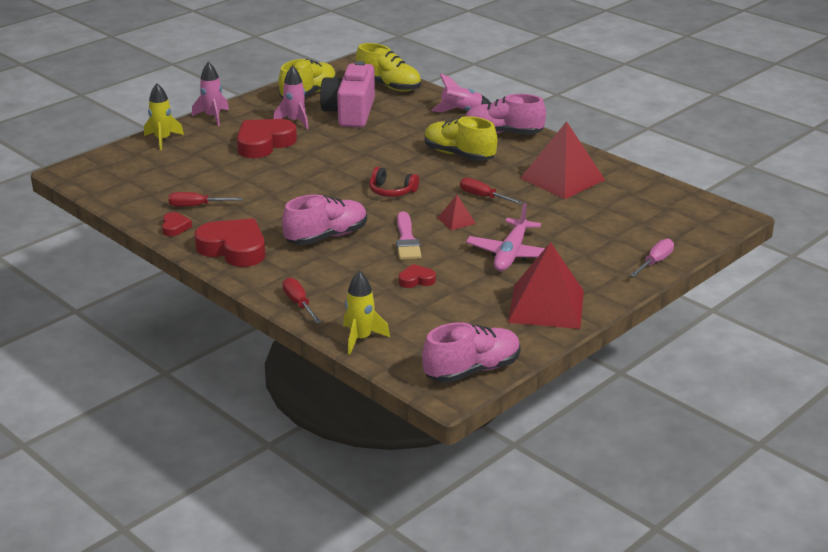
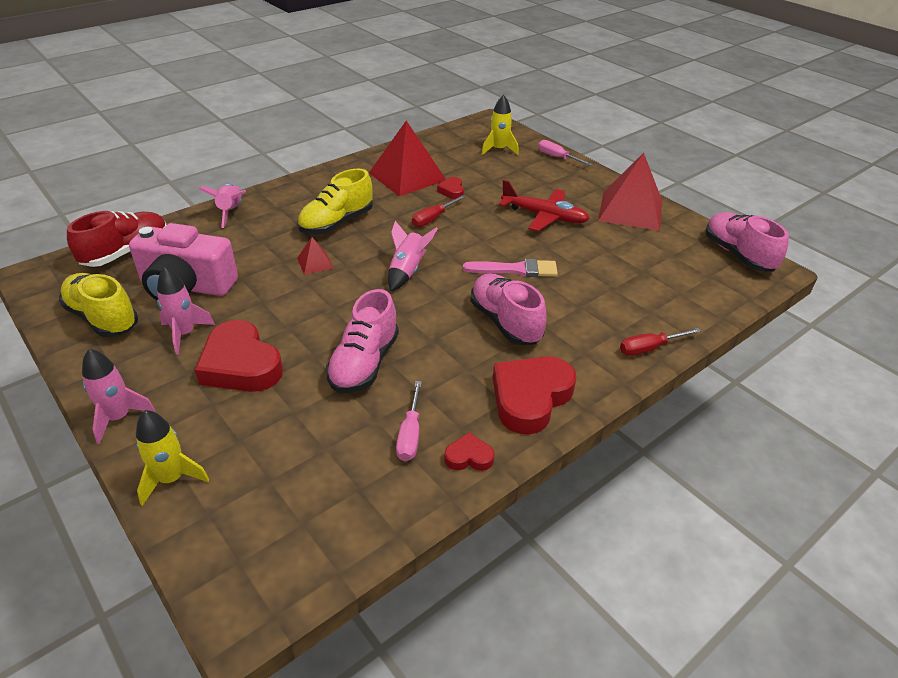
camera: 85 degrees left, 10 degrees up
(196, 206) = (410, 434): red screwdriver -> pink screwdriver
(361, 338) = (705, 310): yellow rocket -> yellow rocket (499, 149)
(389, 86) = (126, 252): yellow shoe -> red shoe
(391, 191) = (407, 271): red headphones -> pink rocket
(416, 280) = (594, 270): red heart -> red heart (452, 191)
(456, 220) = (479, 238): red pyramid -> red pyramid (315, 263)
(503, 133) = (298, 194): pink shoe -> pink shoe (364, 363)
(511, 254) = (544, 216): pink plane -> red plane

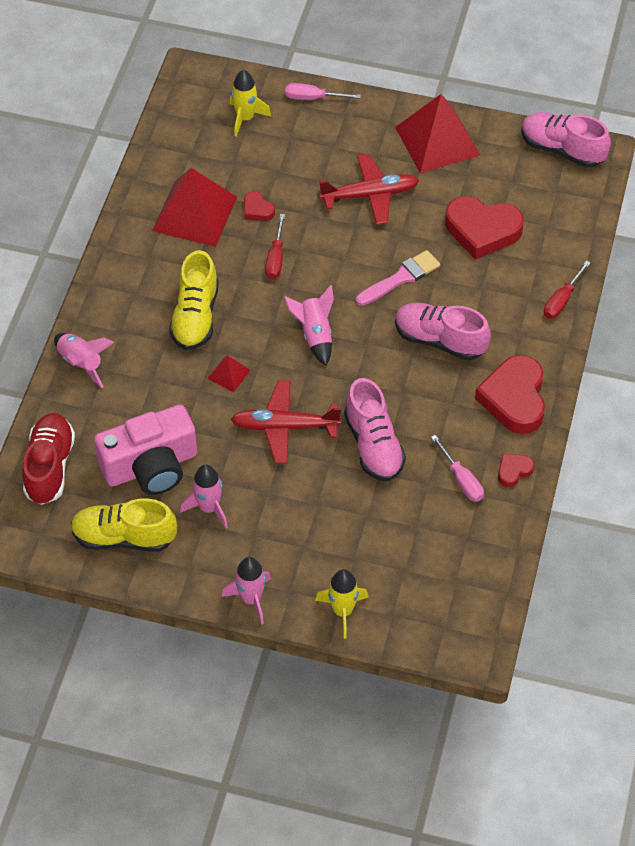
camera: 35 degrees left, 15 degrees up
(240, 365) = (285, 504): red heart -> red heart (482, 230)
(311, 314) = (285, 427): none -> red plane

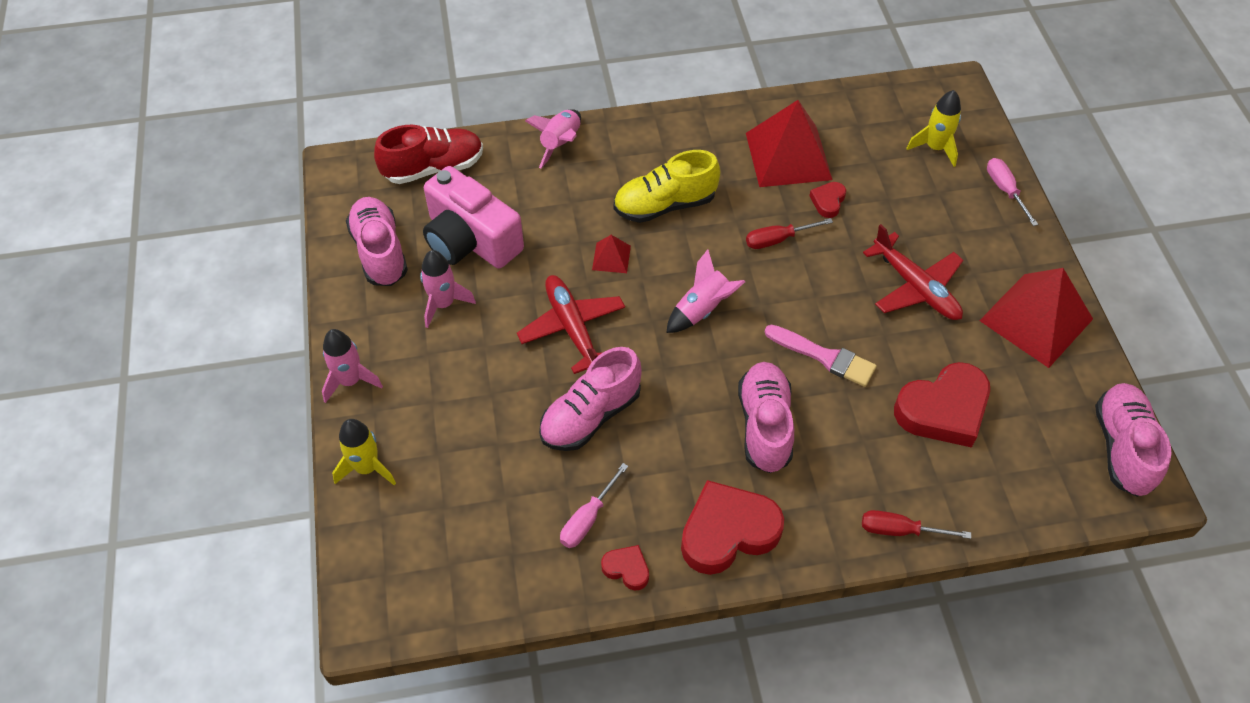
camera: 65 degrees right, 0 degrees up
(124, 537) = (380, 252): yellow shoe -> pink shoe
(482, 230) = (943, 410): red heart -> red heart turned 105 degrees counterclockwise

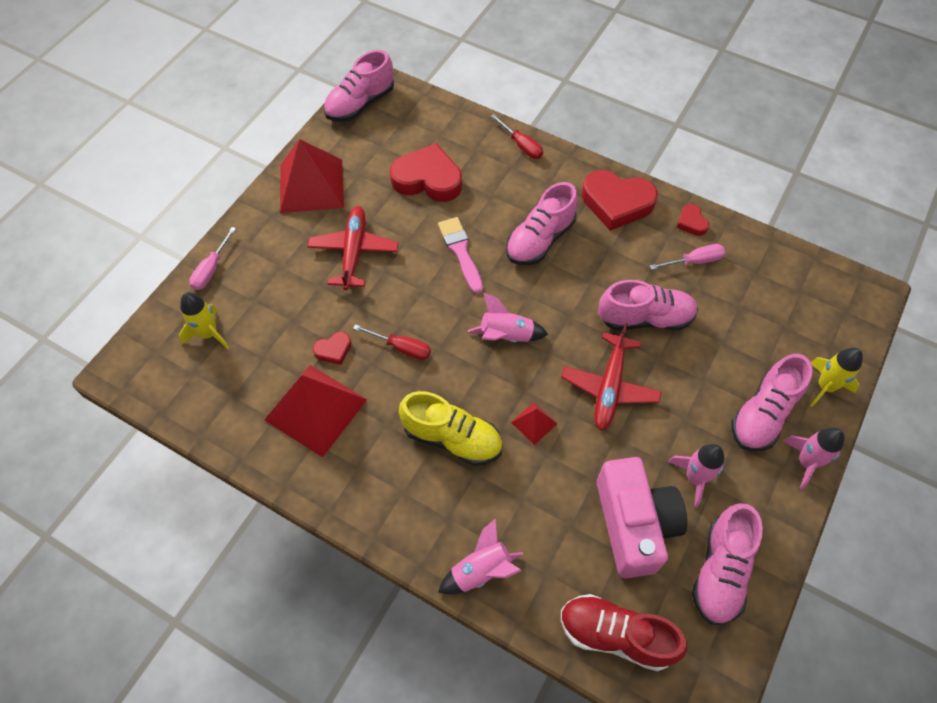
camera: 140 degrees left, 5 degrees up
(414, 398) = (763, 414): none -> pink shoe

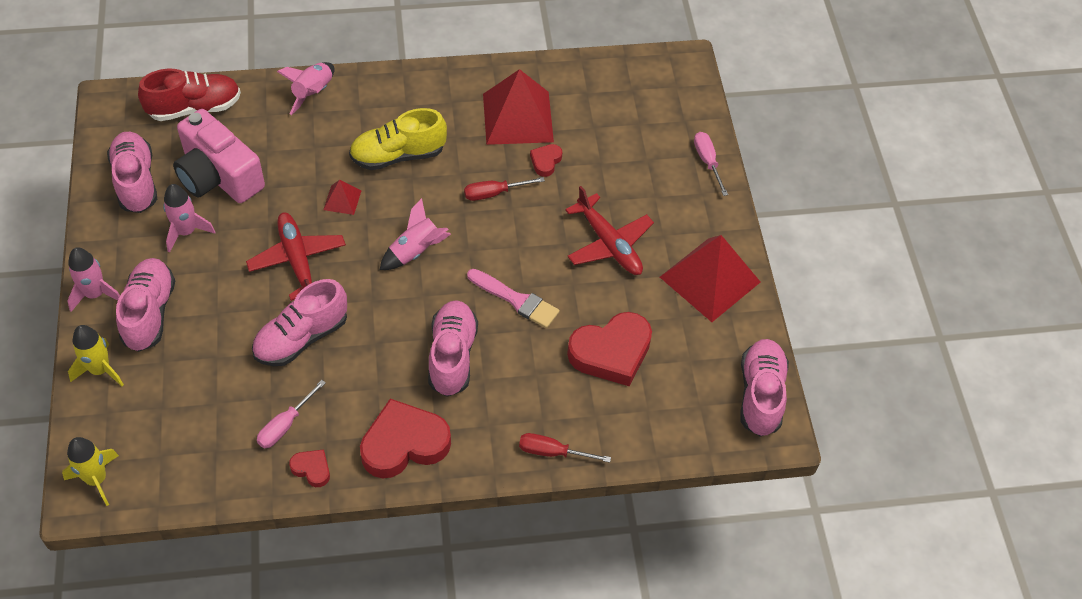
camera: 140 degrees right, 5 degrees down
(208, 334) = (652, 118): yellow rocket -> yellow rocket (96, 479)

